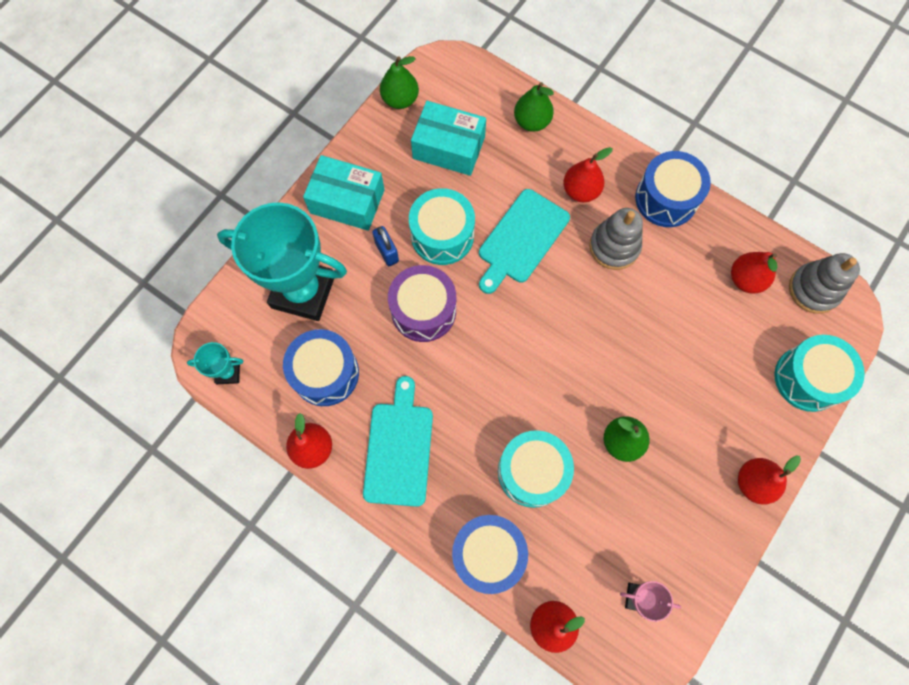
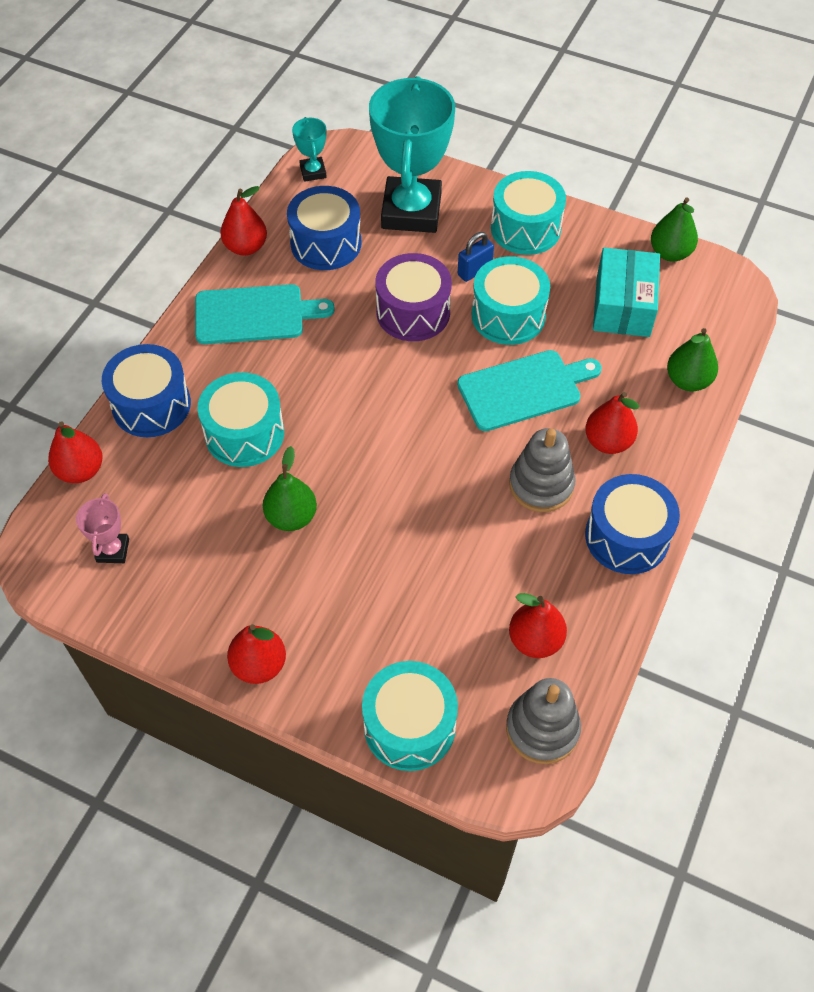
camera: 80 degrees right, 15 degrees down
(347, 201) = (525, 228): turquoise box -> turquoise drum
(521, 239) = (524, 389): turquoise cutting board -> turquoise cutting board turned 135 degrees clockwise

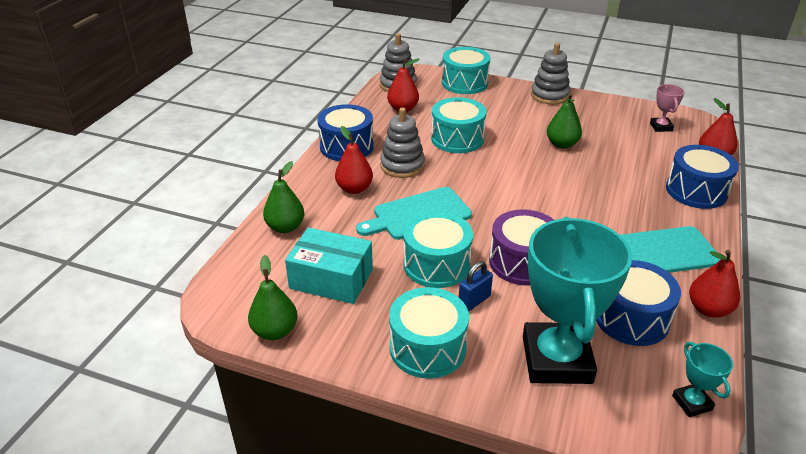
camera: 175 degrees right, 20 degrees down
(244, 433) = (617, 179): turquoise drum -> turquoise drum (457, 139)
(259, 665) = (549, 95): red pear -> grey stacking toy
(623, 305) = (331, 279): turquoise box -> turquoise box turned 75 degrees counterclockwise

